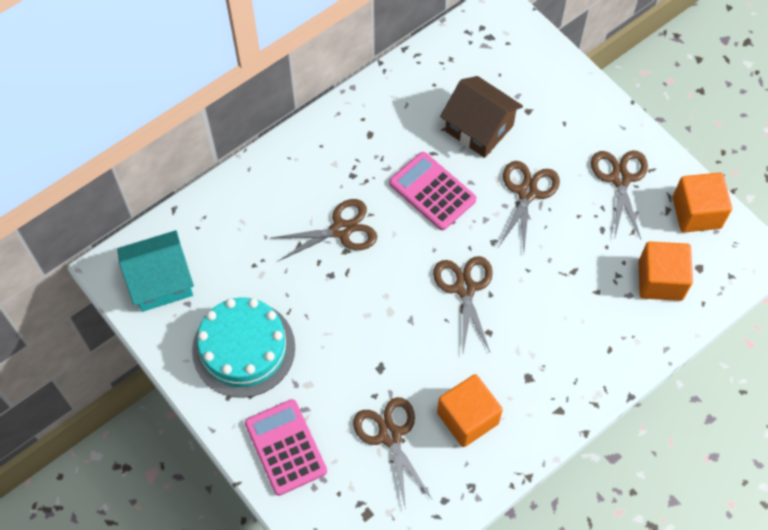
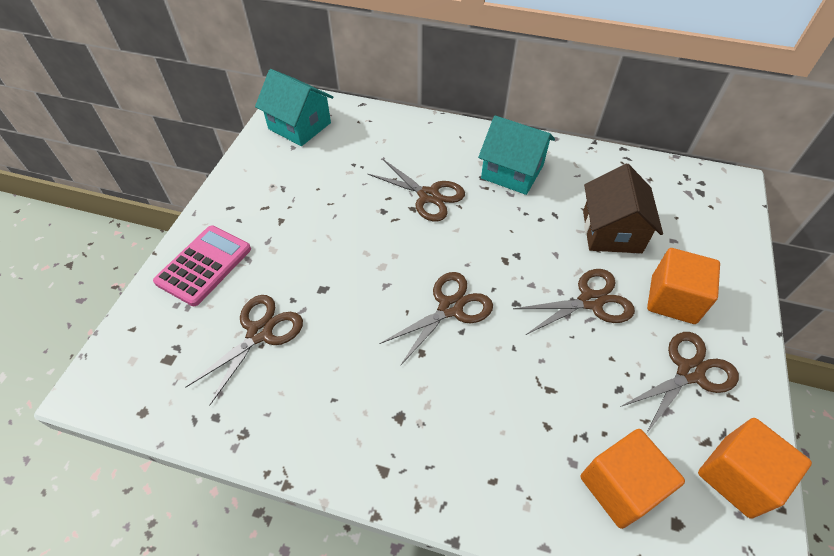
camera: 55 degrees right, 10 degrees down
(243, 348) = (277, 195): turquoise cake -> none
(364, 149) = (512, 172): none -> turquoise house
(432, 191) = (520, 233): pink calculator -> none
(467, 418) = (318, 386): orange cube -> orange cube (673, 299)

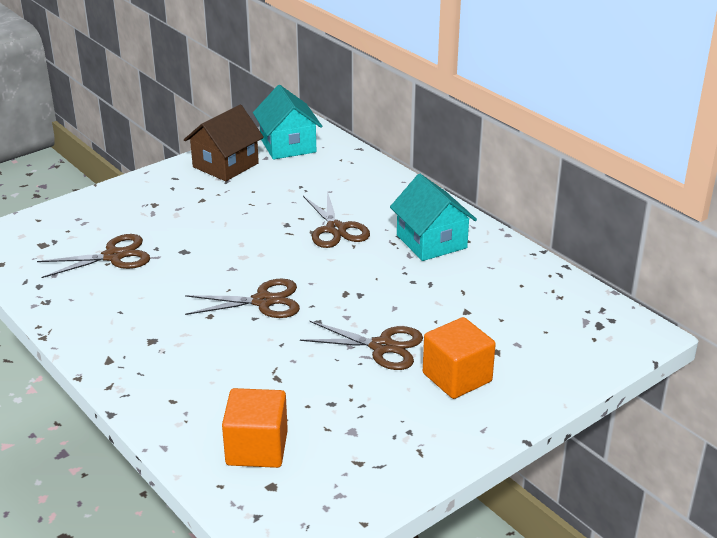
camera: 35 degrees right, 20 degrees down
(204, 265) = (119, 204): pink calculator -> none
(611, 231) = (466, 314): brown house -> brown house (225, 165)
(689, 372) = (404, 422): brown scissors -> none
(737, 476) = (354, 490): orange cube -> none

